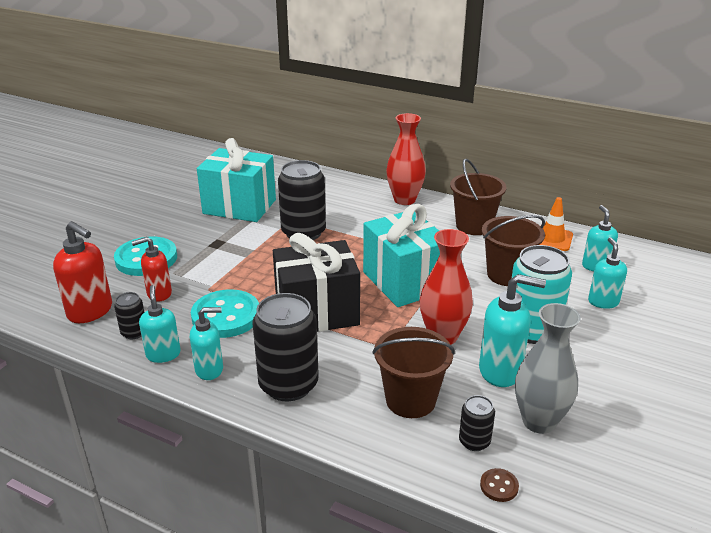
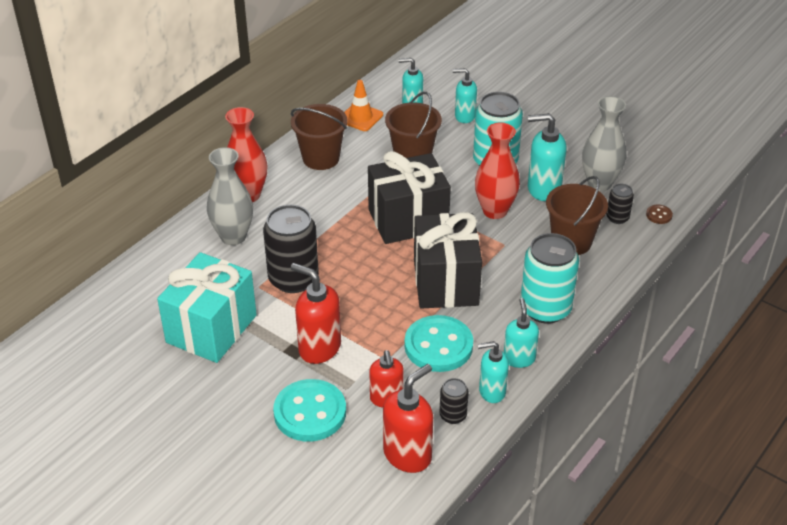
camera: 80 degrees left, 10 degrees up
(220, 254) = (319, 348): none -> red soap dispenser
(288, 385) = (545, 308): black can -> turquoise can
(349, 201) = (233, 236): none -> grey vase
(404, 282) = (408, 220): turquoise gift -> black gift
(500, 371) = (543, 189): turquoise soap dispenser -> turquoise soap dispenser turned 105 degrees counterclockwise

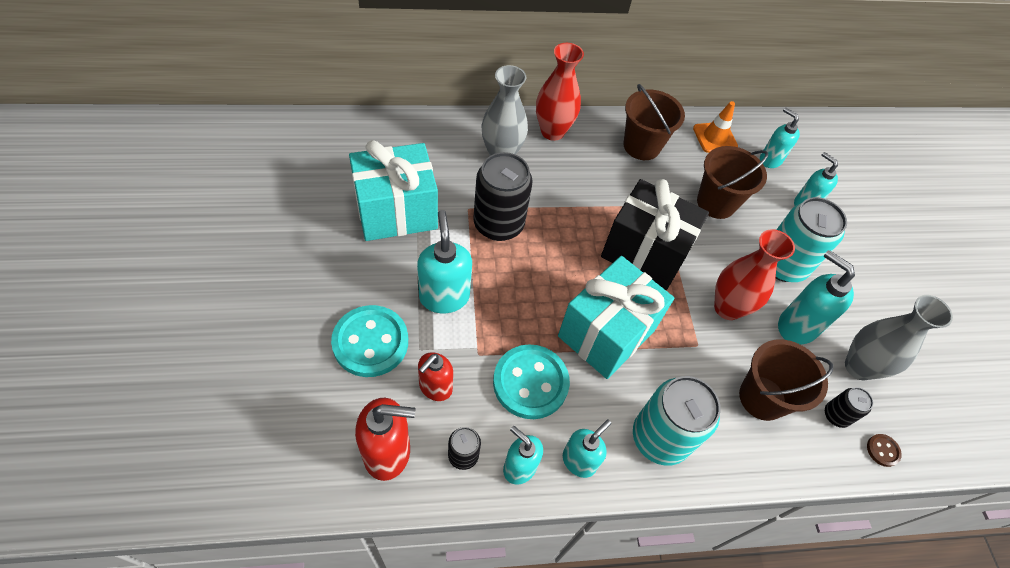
camera: 40 degrees right, 15 degrees up
(319, 348) = (444, 296): red soap dispenser -> turquoise soap dispenser
(445, 282) = (606, 333): black gift -> turquoise gift

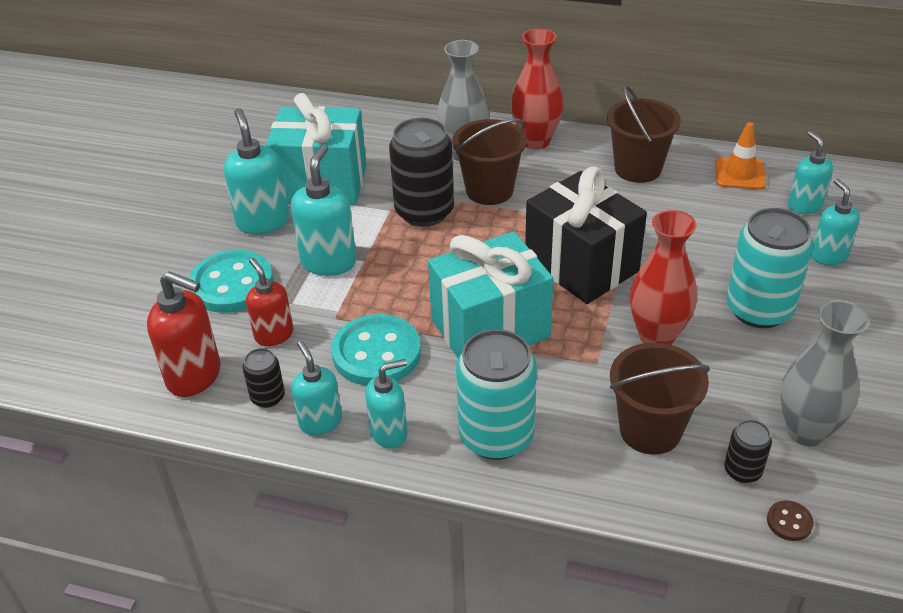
camera: 30 degrees right, 15 degrees down
(435, 387) = (274, 335): red soap dispenser -> red soap dispenser turned 90 degrees clockwise
(716, 203) = (703, 235): brown bucket -> brown bucket (489, 190)
(796, 326) = (741, 372): turquoise soap dispenser -> turquoise soap dispenser (263, 221)

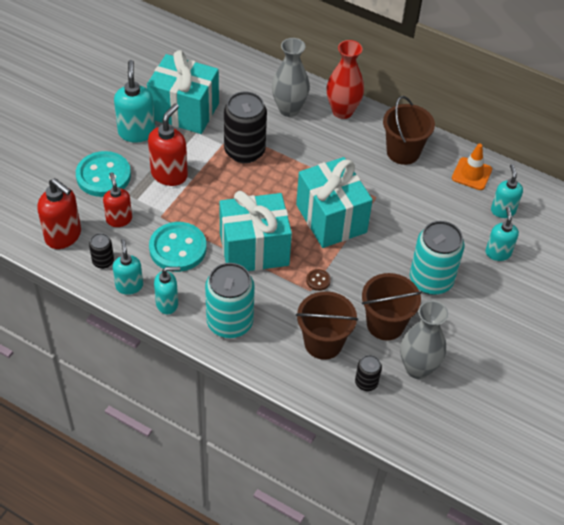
camera: 10 degrees right, 10 degrees up
(329, 262) = (169, 174): turquoise soap dispenser -> red soap dispenser
(489, 190) = (294, 144): brown bucket -> brown bucket (385, 324)
(581, 265) = (331, 218): black gift -> turquoise gift
(657, 336) = (356, 282): red vase -> none
(789, 522) = (377, 420): brown button -> brown button (318, 280)

